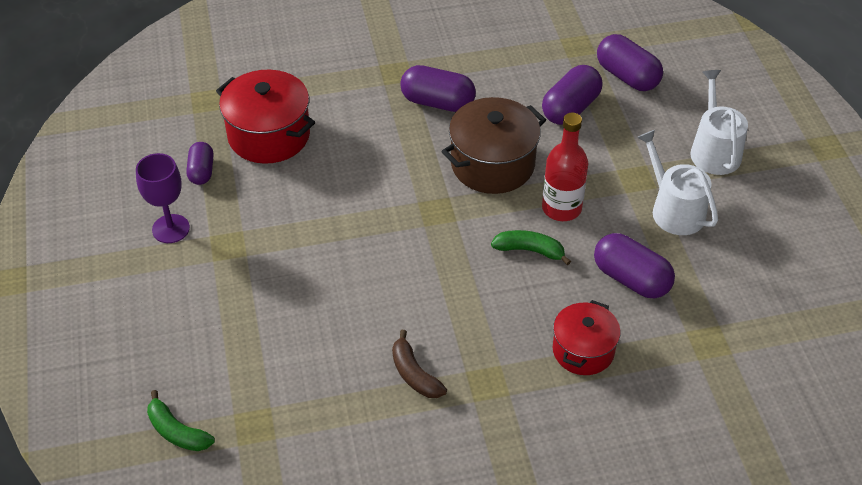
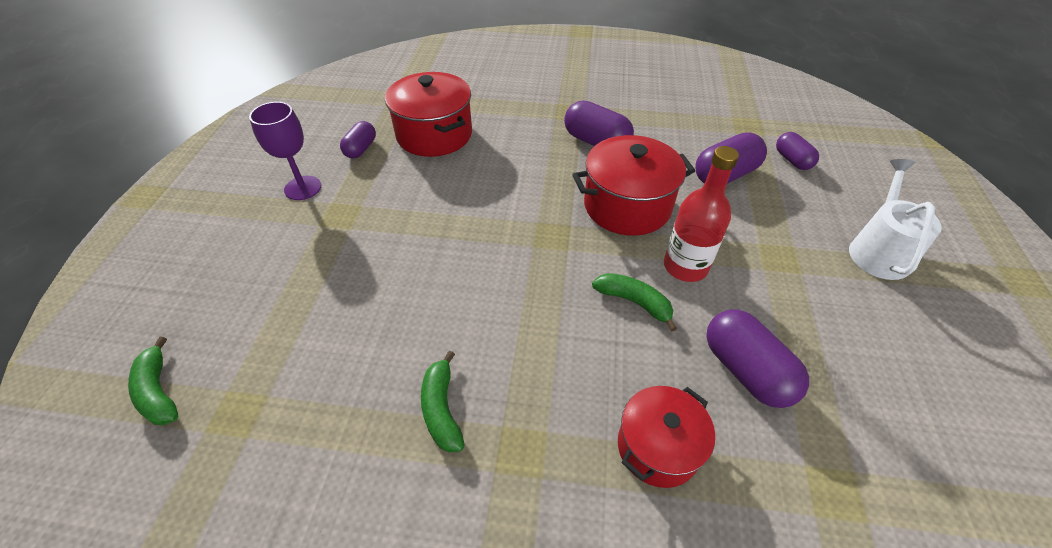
camera: 20 degrees right, 0 degrees up
(414, 374) = (442, 409): brown banana -> green banana
(492, 164) = (627, 206): brown pot -> red pot
(627, 76) = (792, 160): purple capsule -> purple capsule, size x0.62
(674, 210) = (818, 303): white watering can -> none

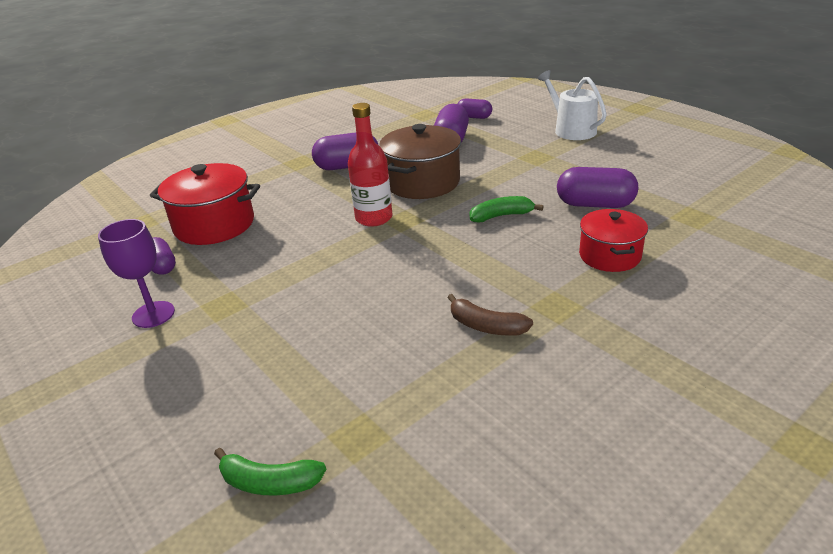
camera: 45 degrees left, 15 degrees down
(442, 409) = (486, 326): green banana -> brown banana
(627, 206) = (422, 182): red pot -> brown pot
(685, 266) = (500, 187): red bottle -> red bottle (374, 218)

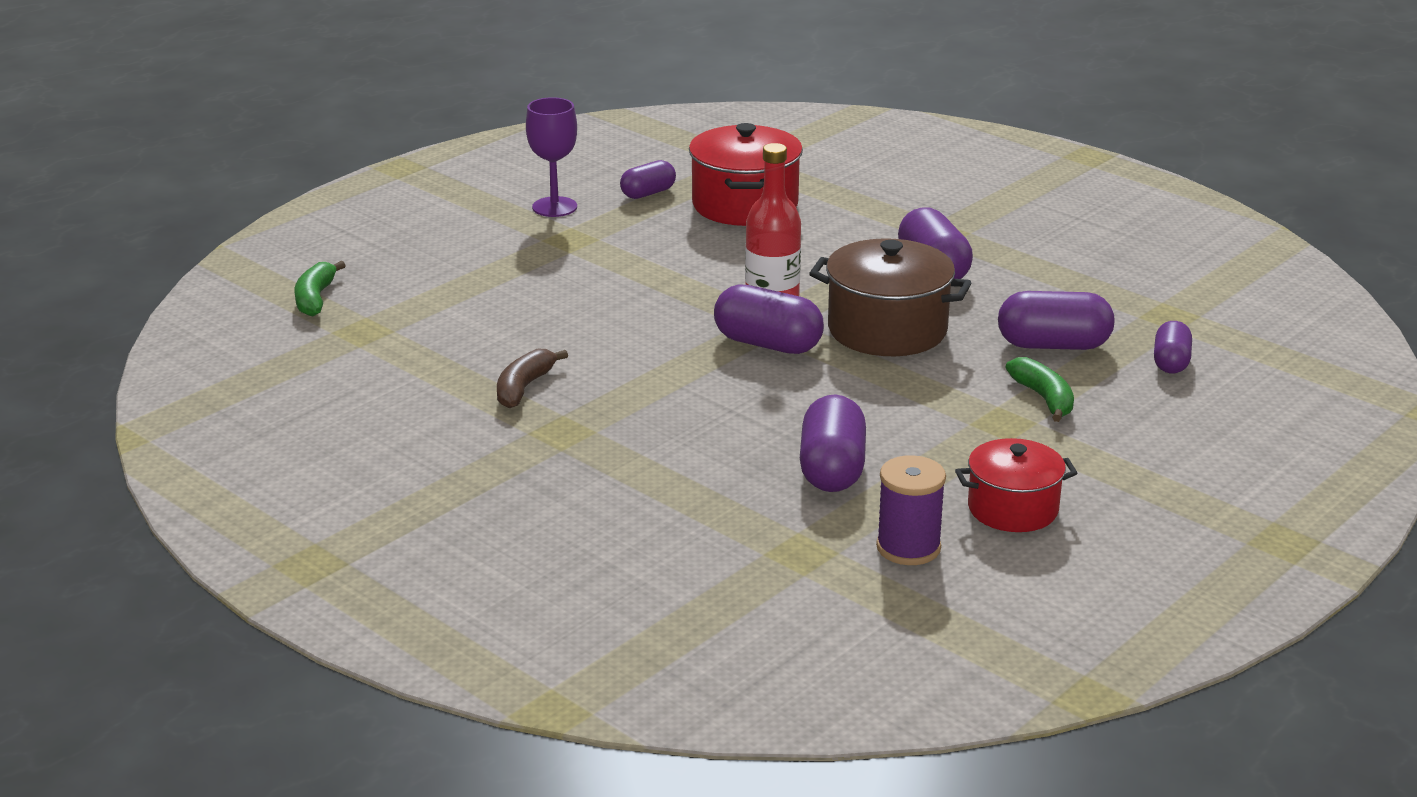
camera: 80 degrees right, 5 degrees down
(433, 221) = (768, 344): none -> purple capsule
(501, 216) = (787, 394): green banana -> green banana (1044, 398)
(571, 130) = (1137, 459): white watering can -> none
(609, 256) = (680, 473): red pot -> red pot (1012, 509)
(675, 186) = (908, 548): none -> purple spool

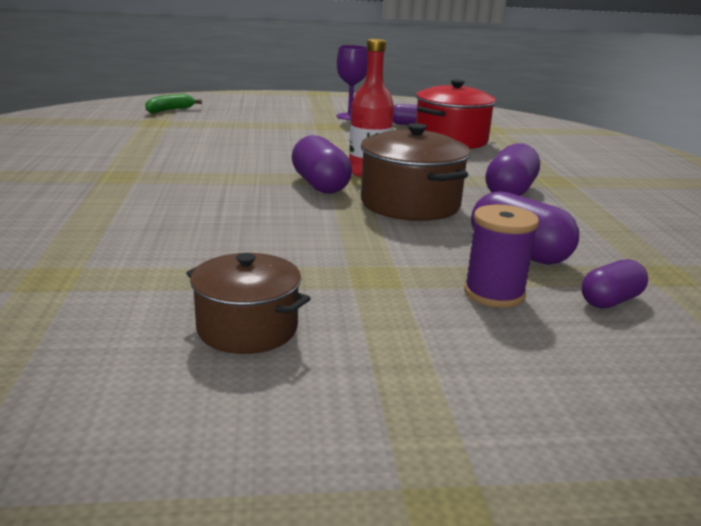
camera: 40 degrees right, 5 degrees down
(524, 387) = (155, 157): brown banana -> none
(832, 469) = (194, 247): purple capsule -> none
(908, 548) = (112, 311): purple spool -> purple spool (494, 294)
(1012, 509) = (247, 328): red pot -> brown pot
(1044, 398) = (441, 276): green banana -> none

